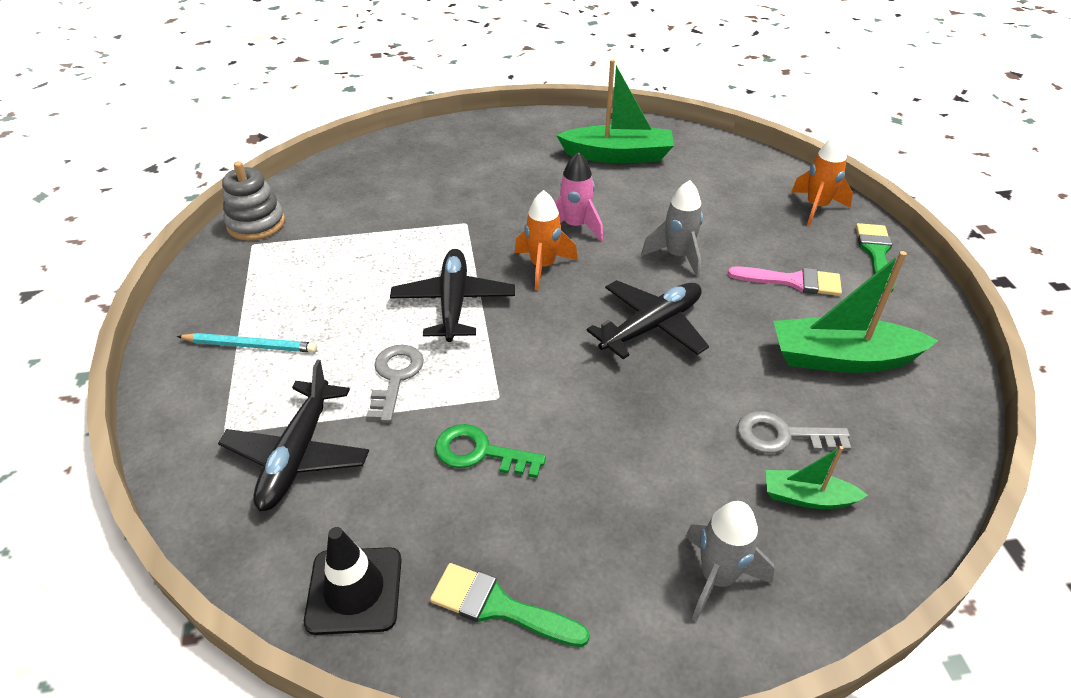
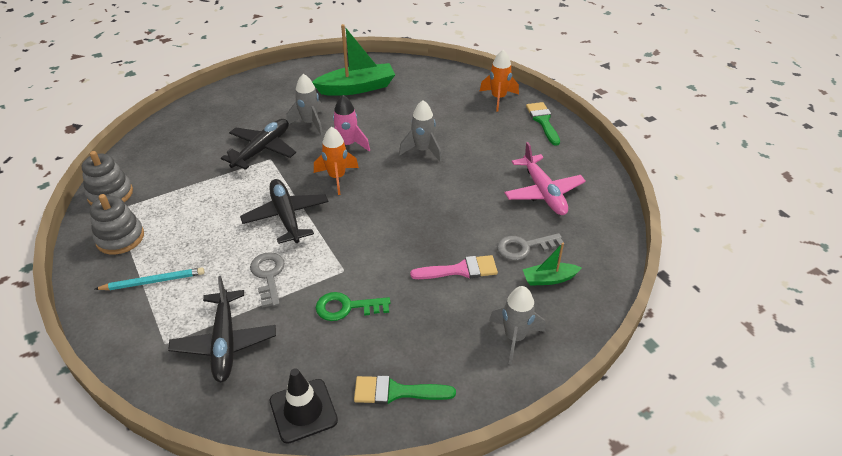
camera: 20 degrees left, 0 degrees up
(240, 280) = (120, 238): none -> grey stacking toy
(537, 188) = (310, 123): none -> grey rocket
(651, 326) = (423, 200): black plane -> black plane (262, 149)
(793, 281) = (499, 151): pink brush -> pink brush (460, 270)
(842, 358) = (543, 192): green boat -> pink plane

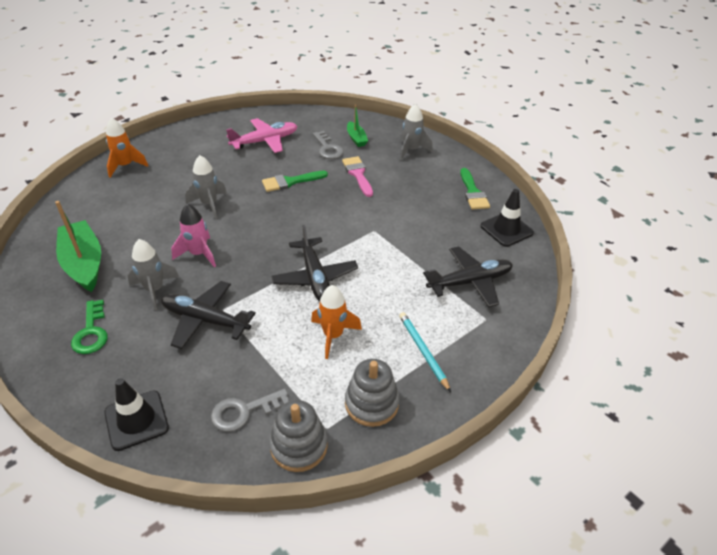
camera: 100 degrees left, 0 degrees up
(183, 121) = (136, 420): none -> black traffic cone
(268, 276) = (392, 273): grey key -> grey key (244, 411)
(286, 216) = (315, 277): black plane -> black plane turned 75 degrees counterclockwise
(337, 177) = (253, 253): orange rocket -> orange rocket (333, 335)
(346, 307) = (411, 223): green key -> green key (91, 332)
(543, 121) = (167, 142): green brush -> green brush (290, 182)

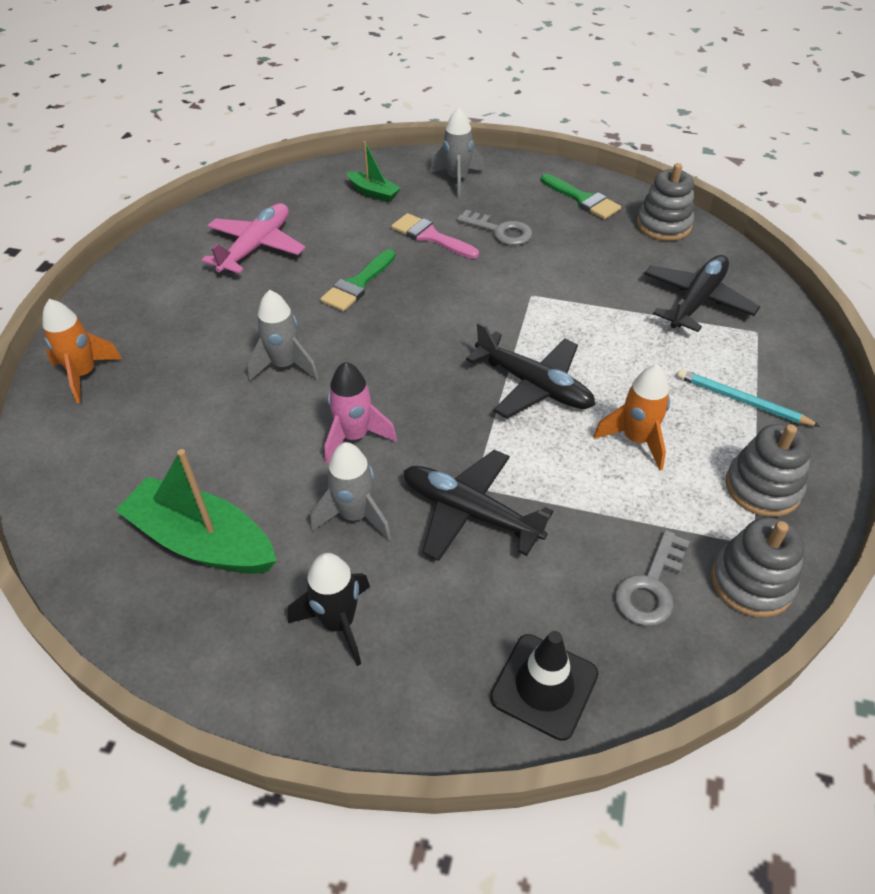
camera: 35 degrees left, 5 degrees up
(91, 332) = (338, 623): green key -> black rocket
(205, 320) = (470, 512): black plane -> black plane turned 45 degrees clockwise
(328, 148) = (353, 220): grey key -> grey key (500, 231)
(506, 229) = (663, 225): black traffic cone -> grey stacking toy

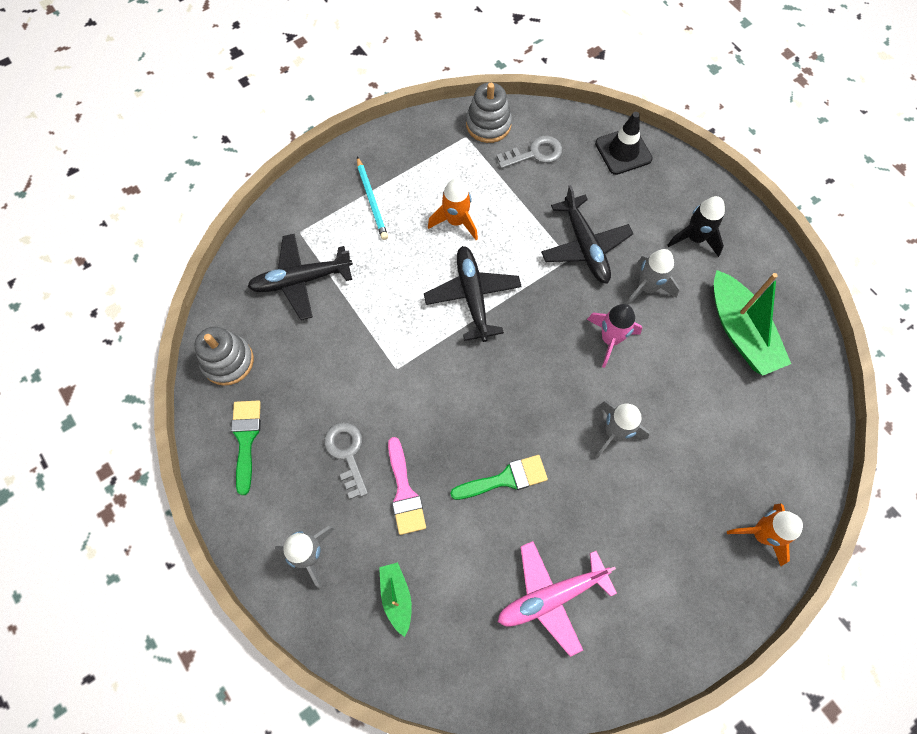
camera: 140 degrees left, 20 degrees up
(762, 487) = (426, 154): grey stacking toy -> none

